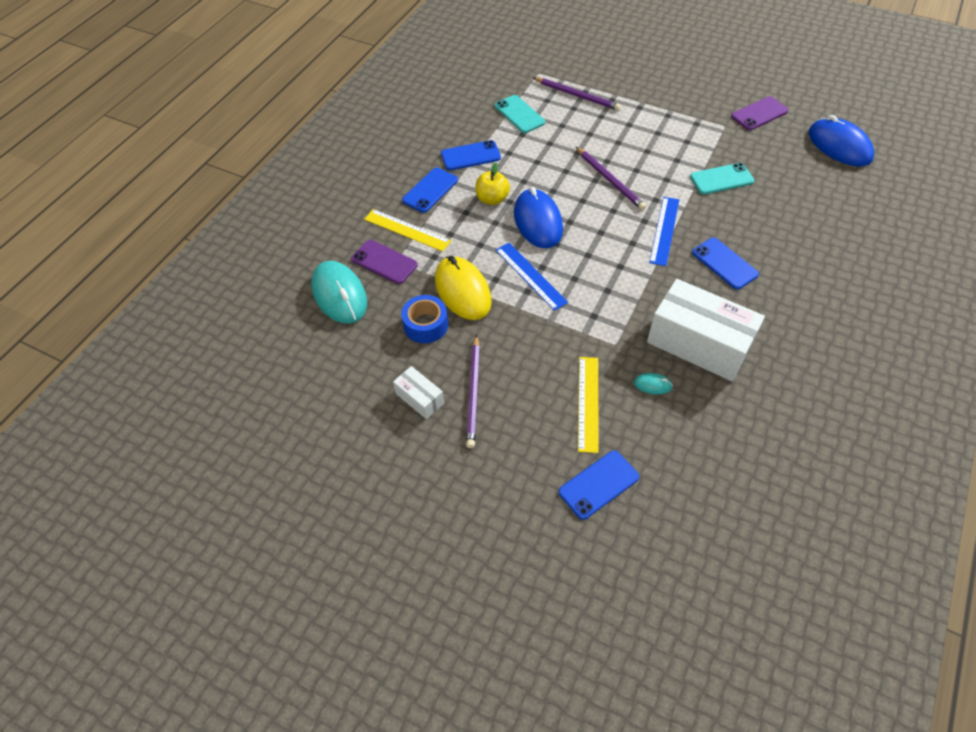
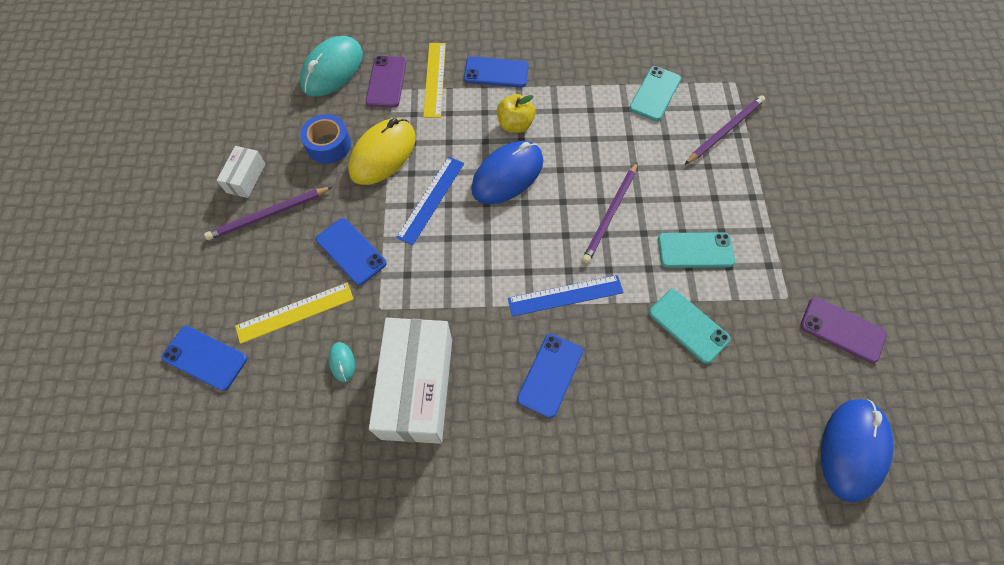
camera: 60 degrees right, 10 degrees up
(470, 156) = (564, 81): blue phone -> blue phone (351, 251)
(577, 96) = (725, 131): purple pencil -> purple pencil turned 135 degrees counterclockwise
(665, 151) = (695, 250): none -> turquoise phone

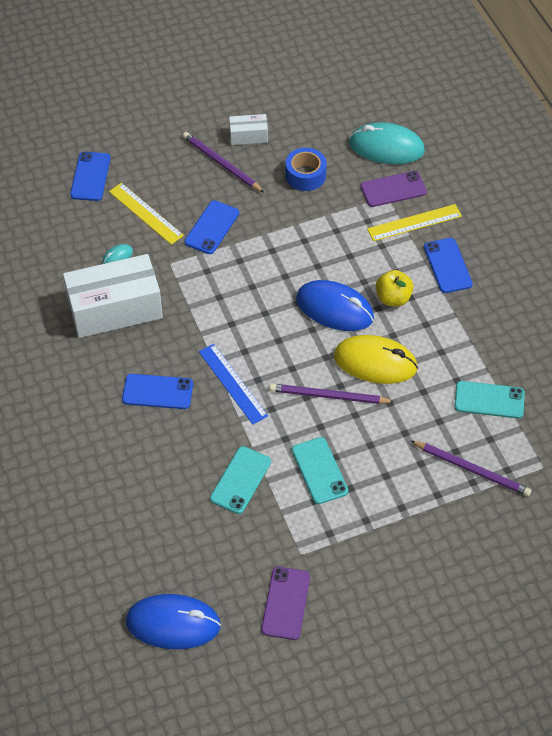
camera: 70 degrees right, 10 degrees down
(383, 154) = (314, 214): yellow mouse -> yellow mouse (375, 362)
(431, 199) = (284, 263): blue ruler -> none

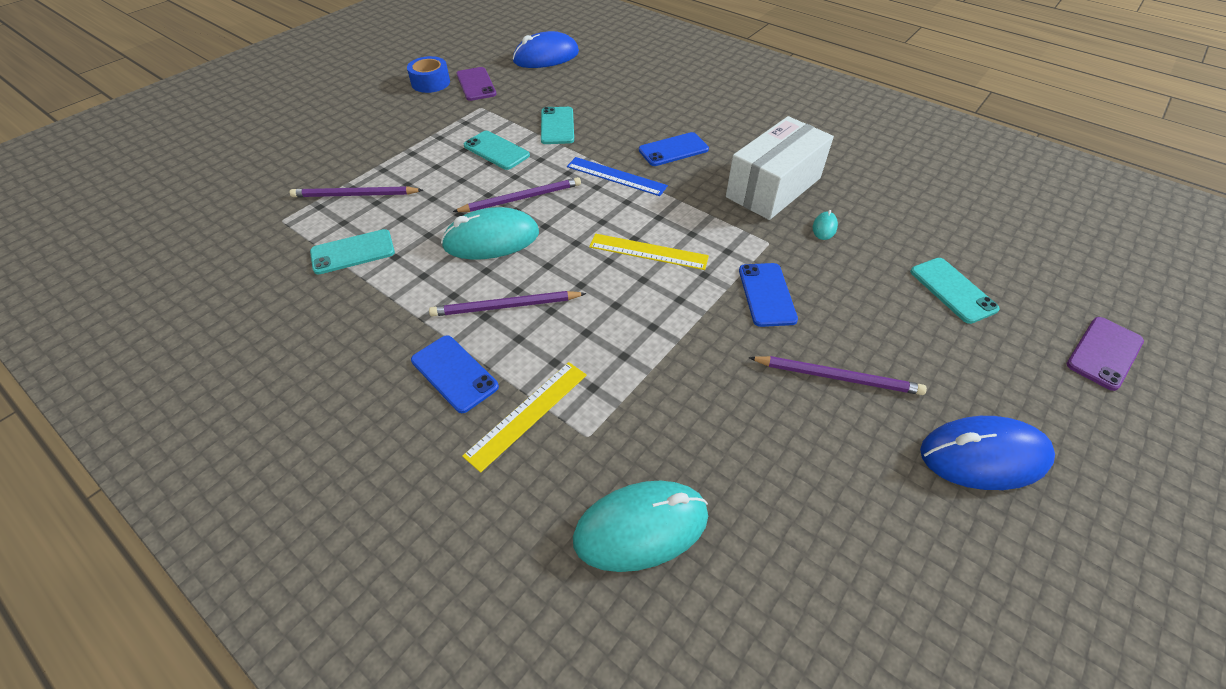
camera: 150 degrees right, 5 degrees down
(90, 176) = (952, 290): blue phone -> turquoise phone
(146, 213) = (849, 278): yellow ruler -> yellow ruler (648, 252)
(248, 136) = (848, 438): white box -> none
(305, 175) = (721, 414): blue tape -> blue tape (430, 83)
(334, 309) = (565, 270): blue mouse -> blue mouse (983, 456)
(375, 362) = (491, 239): yellow mouse -> turquoise mouse
(393, 189) = (586, 453): purple phone -> purple phone (1104, 353)
(393, 298) = (505, 306): yellow apple -> purple pencil

